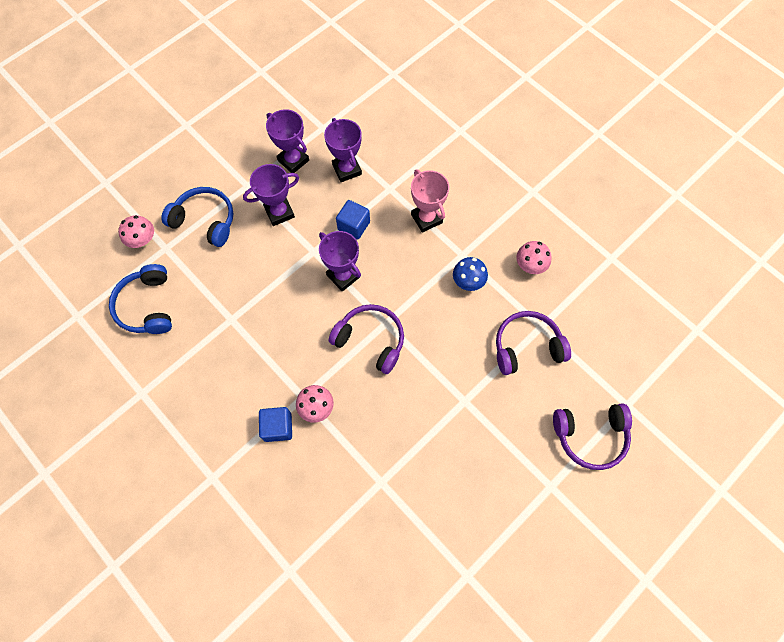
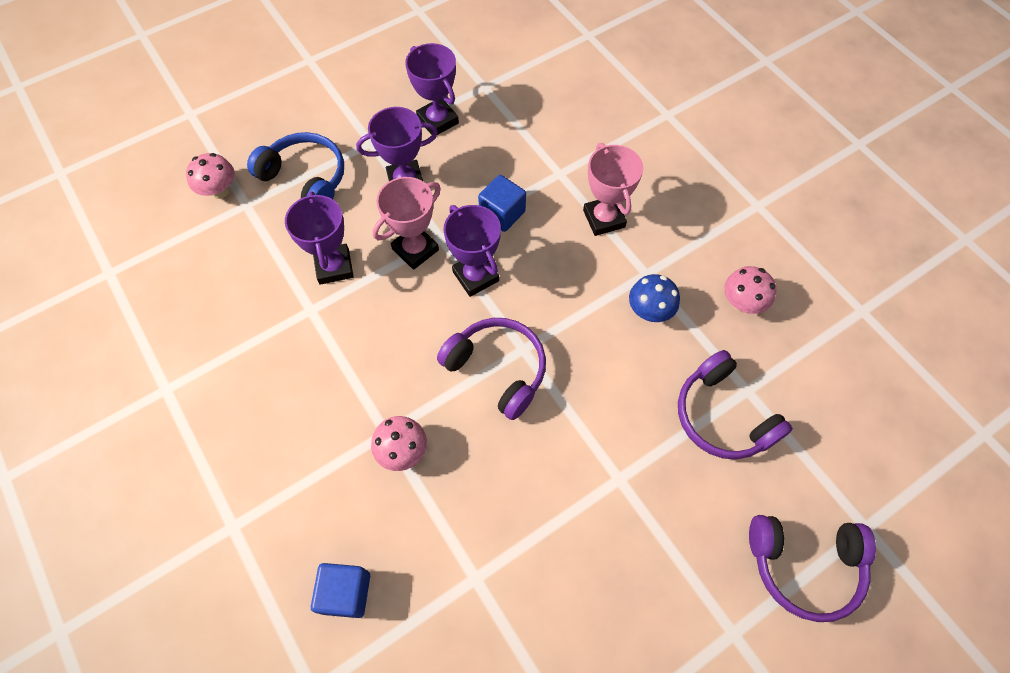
camera: 10 degrees right, 5 degrees down
(147, 306) = (203, 274): blue headphones -> none
(278, 427) = (342, 469): blue cube -> blue cube (346, 592)
(297, 263) = (415, 249): none -> pink trophy
(347, 169) = (506, 141): purple trophy -> purple trophy (334, 267)
(527, 347) = (722, 416): purple headphones -> purple headphones turned 120 degrees counterclockwise

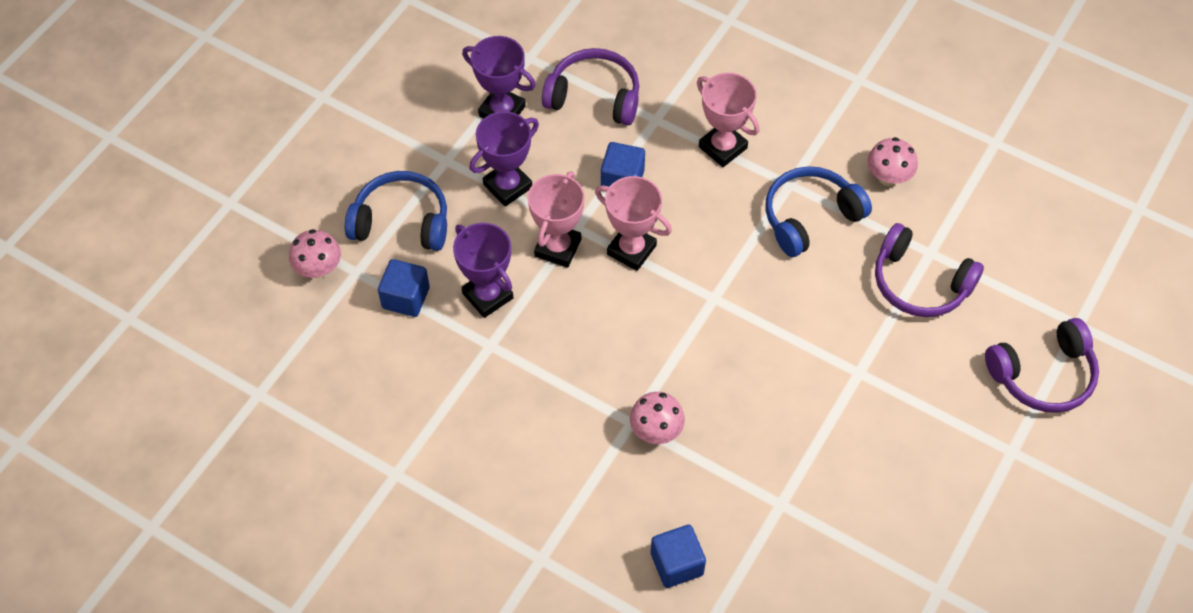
camera: 25 degrees left, 5 degrees down
(269, 241) = (406, 298): none -> blue cube
(475, 276) = (631, 250): purple trophy -> pink trophy
(497, 369) = (701, 325): purple headphones -> purple headphones (594, 96)
(649, 311) = (810, 217): blue mushroom -> blue headphones

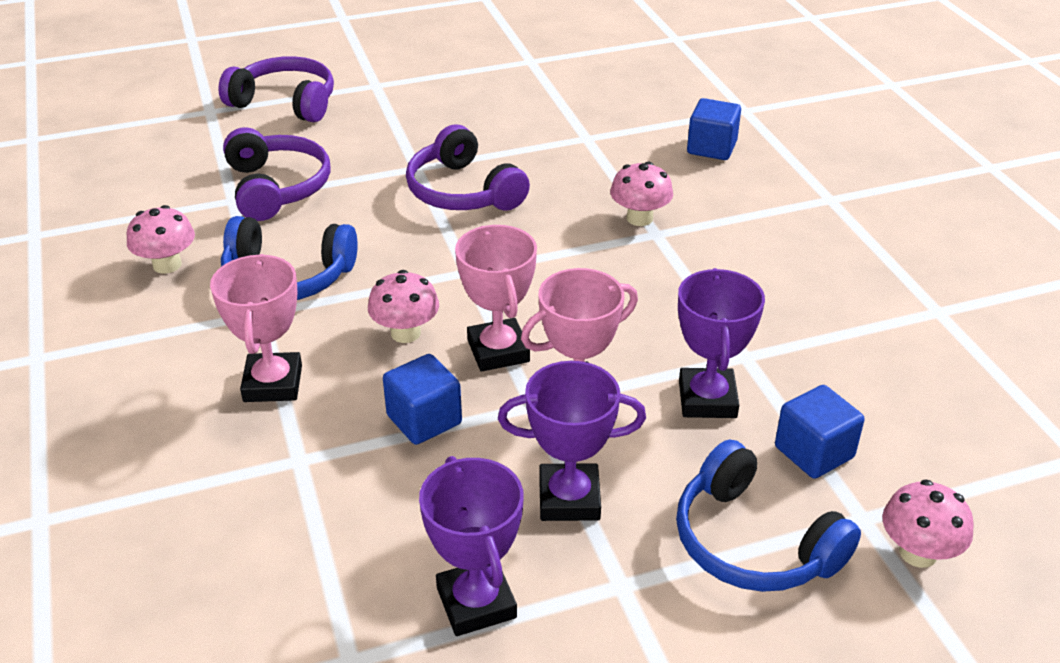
camera: 140 degrees left, 20 degrees down
(594, 96) = (334, 537): purple headphones -> purple headphones (463, 191)
(695, 226) = (405, 333): none -> pink mushroom

